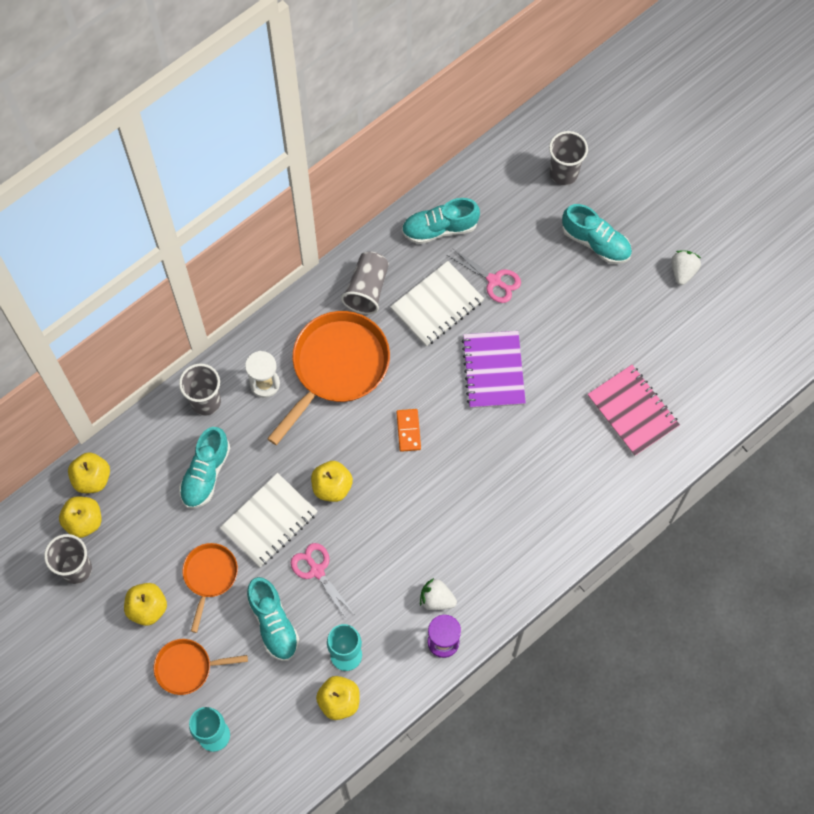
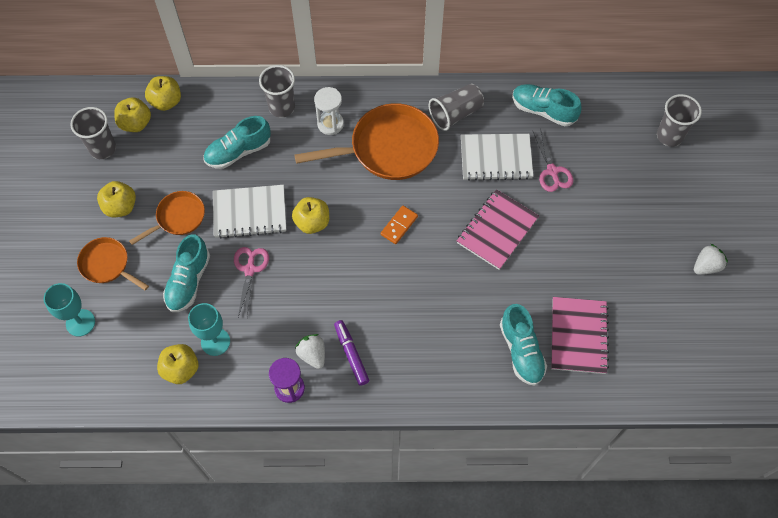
camera: 40 degrees right, 5 degrees down
(467, 573) = (351, 354): none -> purple marker
(493, 371) = (497, 230): purple notebook -> pink notebook
(596, 242) = (653, 198): turquoise shoe -> turquoise shoe (521, 351)

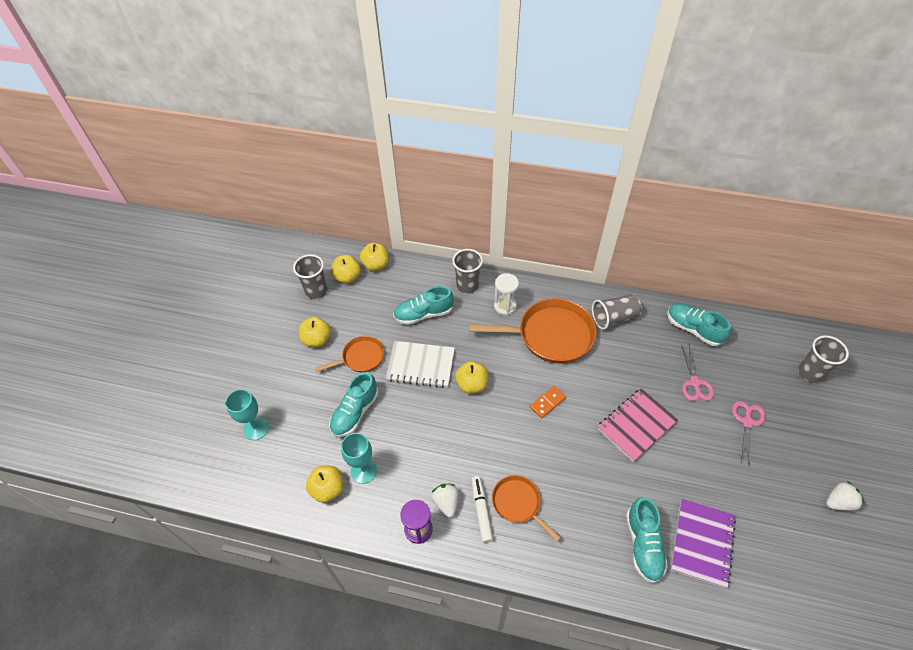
camera: 15 degrees right, 10 degrees down
(107, 265) = (292, 384): orange pan -> orange pan (518, 504)
(250, 270) = (409, 414): pink scissors -> pink scissors (747, 422)
(351, 354) = (481, 510): purple marker -> white marker
(496, 158) = (644, 361): white notebook -> none
(578, 336) = (702, 543): pink notebook -> purple notebook

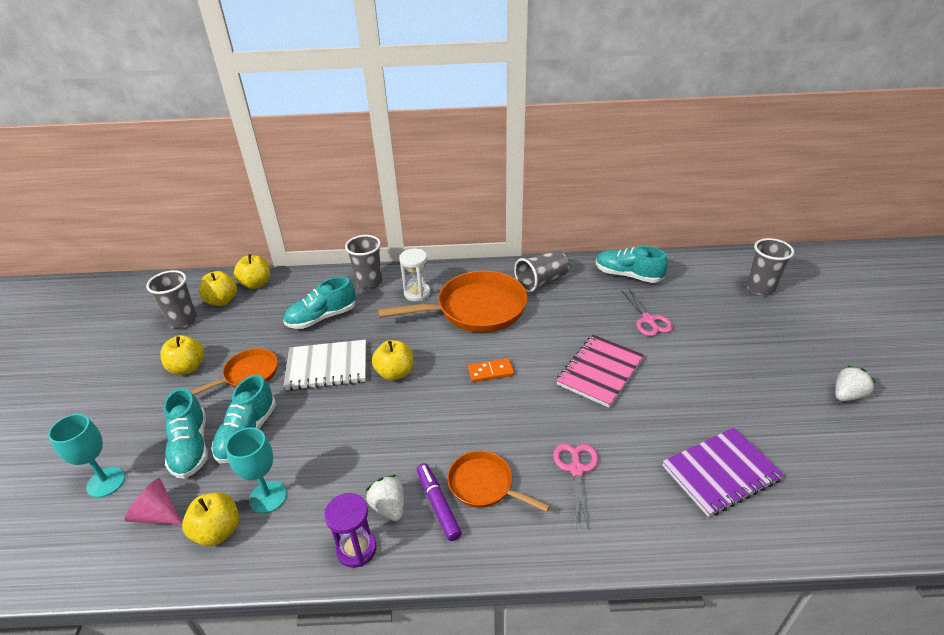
camera: 15 degrees left, 15 degrees down
(289, 464) = (157, 514): none -> pink cone
(481, 510) = (438, 505): white marker -> purple marker
(547, 402) = (490, 372): orange domino -> orange domino turned 45 degrees clockwise
(643, 544) = (653, 492): turquoise shoe -> turquoise shoe (191, 447)
(702, 543) = (720, 473): purple notebook -> purple notebook turned 60 degrees clockwise
(747, 422) = (718, 343): pink scissors -> pink scissors (576, 470)

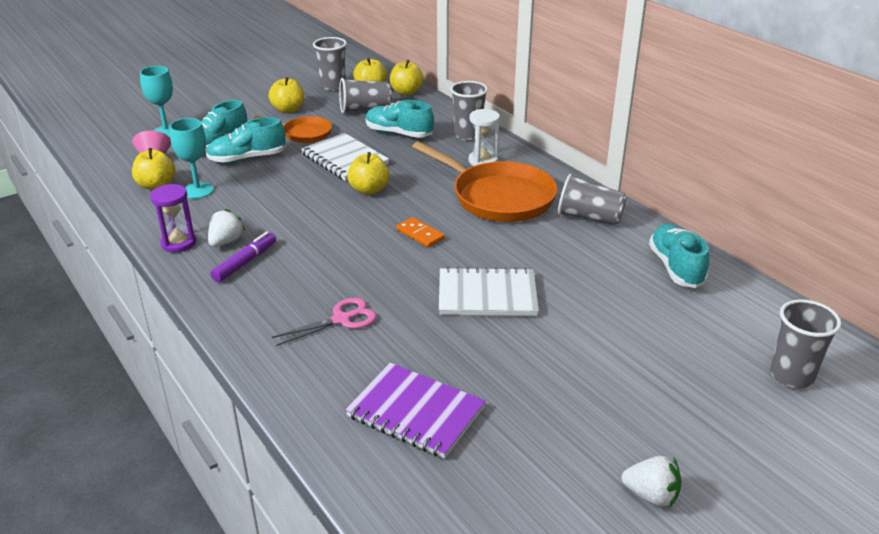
camera: 55 degrees right, 5 degrees down
(254, 319) = (365, 109): none -> grey cup
(484, 485) = (283, 277): orange pan -> none
(600, 372) = (487, 295): pink notebook -> white notebook
(648, 320) = (610, 303): pink scissors -> none

